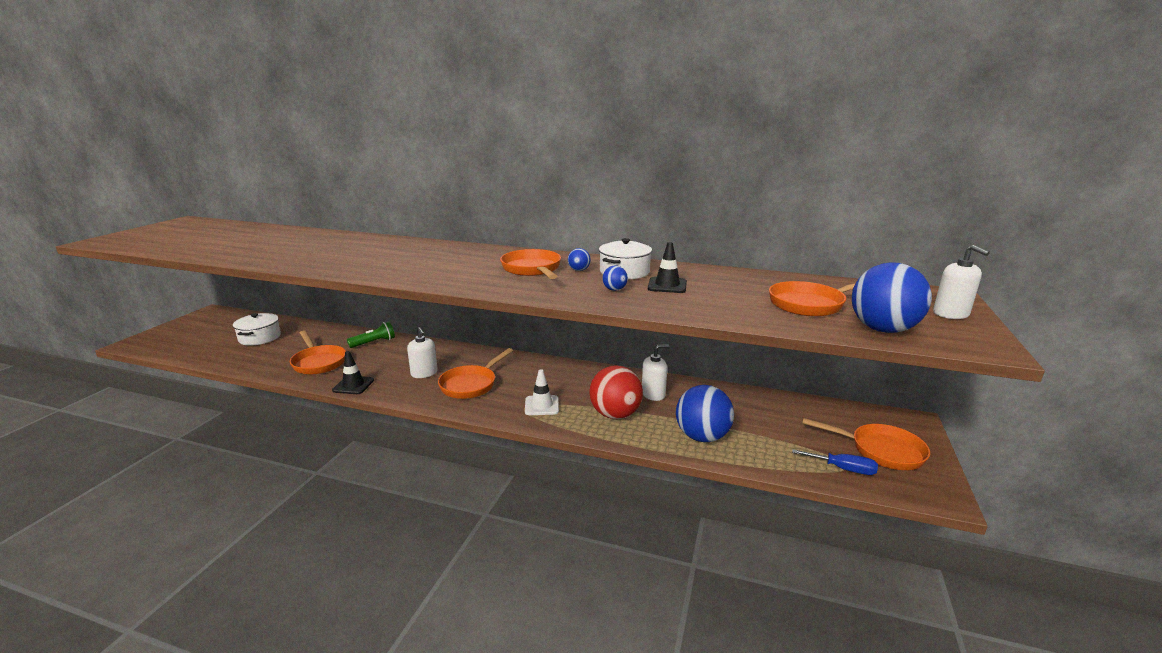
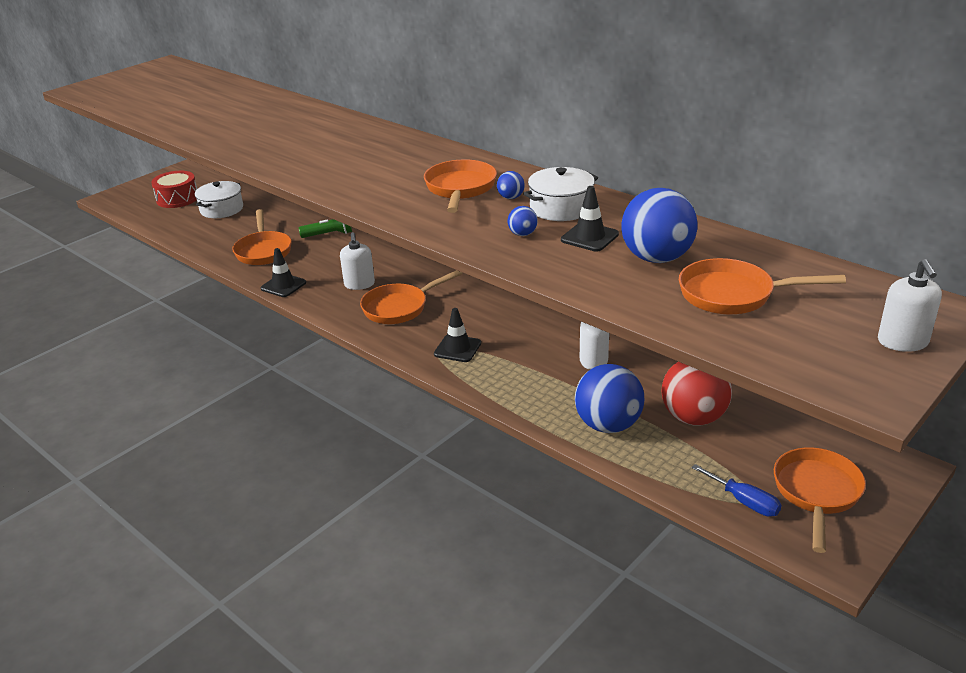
camera: 25 degrees right, 10 degrees up
(210, 335) = (177, 199): none -> red drum
(541, 405) = (457, 348): white traffic cone -> black traffic cone
(615, 414) = (530, 377): red ball -> red ball (693, 418)
(881, 451) = (816, 493): orange pan -> orange pan turned 120 degrees counterclockwise
(883, 329) = (775, 347): blue ball -> blue ball (656, 258)

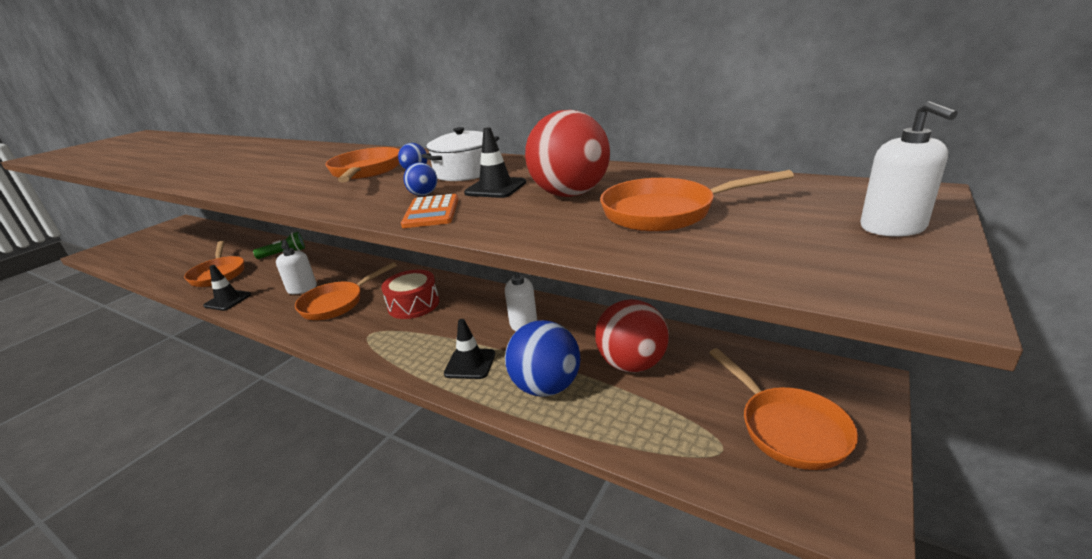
camera: 10 degrees left, 5 degrees down
(177, 199) = (155, 245): red drum -> red drum (413, 304)
(221, 209) = (192, 247): white pot -> none
(457, 348) = (389, 332): black traffic cone -> black traffic cone (470, 364)
(532, 258) = (431, 212): none -> orange calculator
(656, 258) = (570, 194): blue ball -> red ball
(744, 501) = (714, 454): blue screwdriver -> none
(816, 493) = (788, 428): orange pan -> orange pan turned 150 degrees clockwise

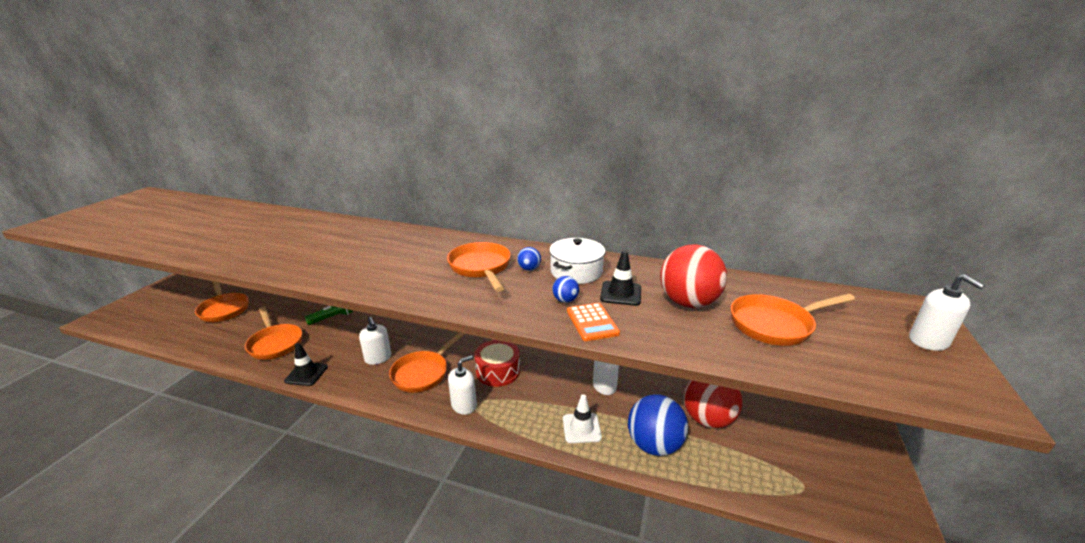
camera: 15 degrees left, 0 degrees up
(357, 334) = (464, 405): none -> white soap dispenser
(470, 364) = (581, 428): black traffic cone -> white traffic cone
(788, 428) = (837, 464): orange pan -> orange pan (224, 309)

